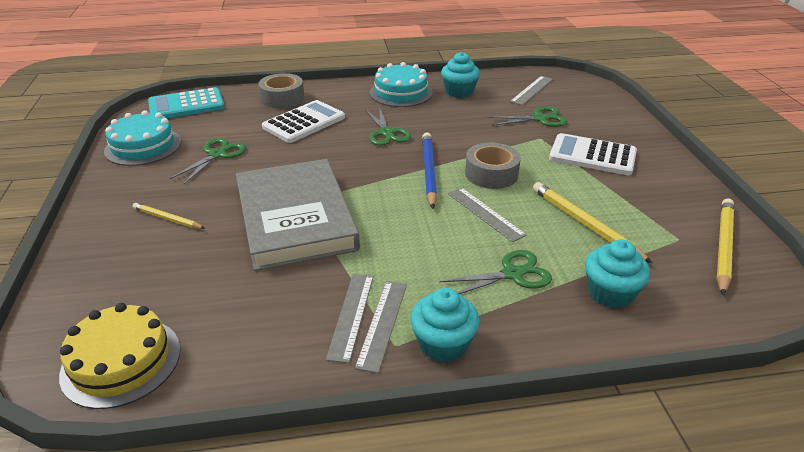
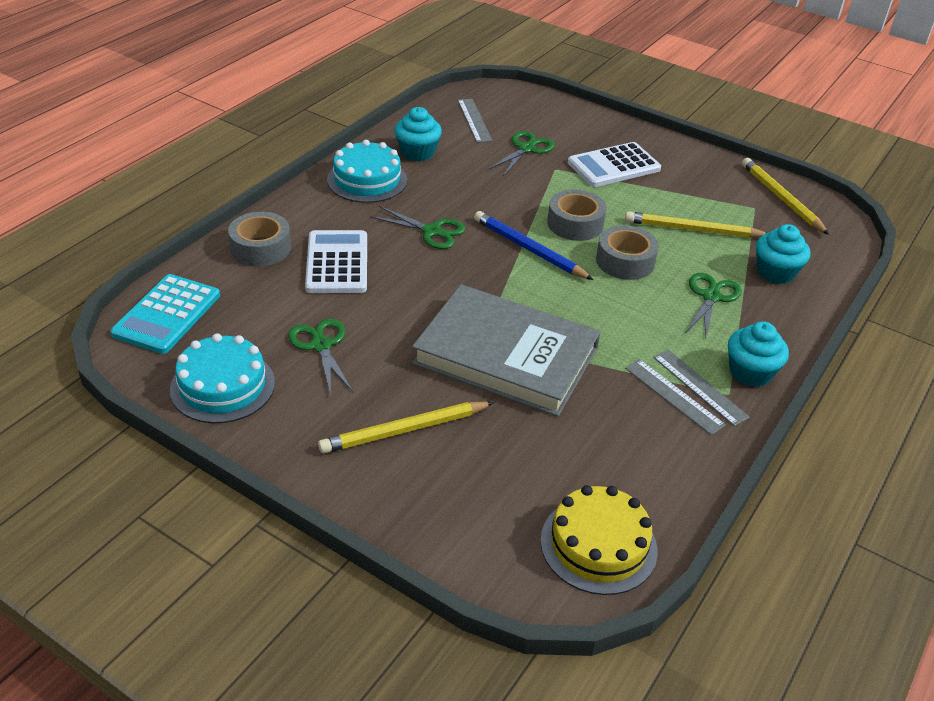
camera: 50 degrees left, 5 degrees up
(167, 219) = (404, 430): yellow pencil -> yellow pencil, size x1.67
(485, 213) = (625, 261): grey ruler -> grey tape

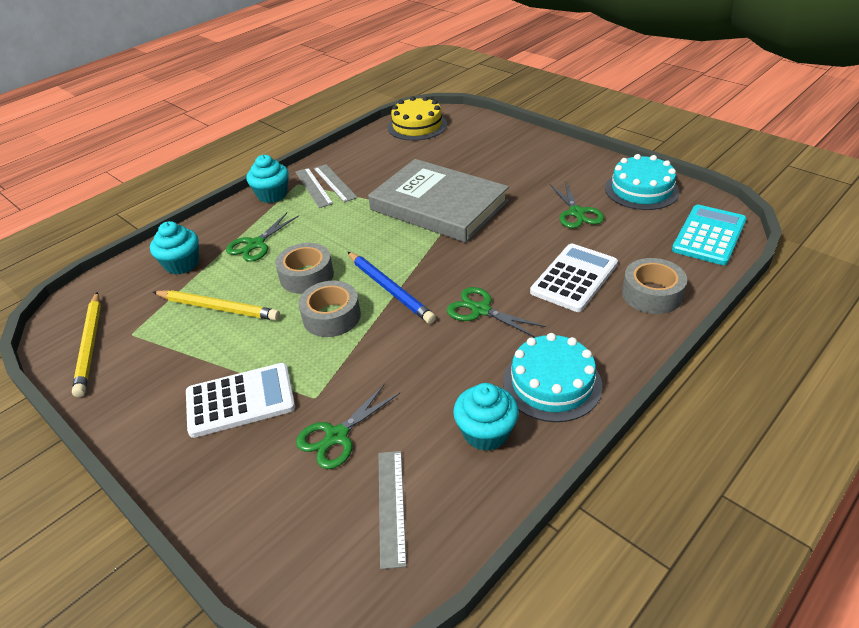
camera: 165 degrees left, 0 degrees up
(337, 263) = (574, 278): white calculator -> white calculator turned 150 degrees counterclockwise
(404, 430) = (515, 167): yellow pencil -> none

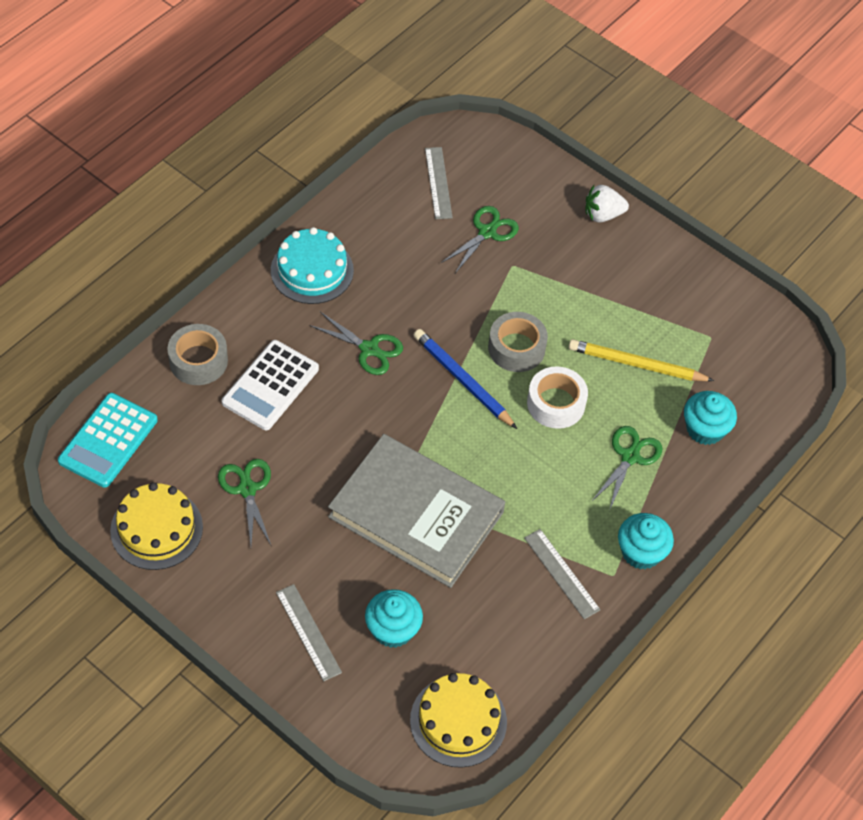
camera: 170 degrees right, 15 degrees up
(90, 345) = (744, 325): yellow pencil -> none
(182, 464) = (603, 215): none -> white strawberry
(240, 400) = (576, 265): white calculator -> none
(306, 276) = (556, 403): grey tape -> white tape
(313, 187) = (588, 565): grey ruler -> grey ruler (308, 632)
(486, 432) = (369, 231): turquoise cupcake -> turquoise cupcake (393, 629)
(641, 190) = (156, 529): turquoise cake -> yellow cake

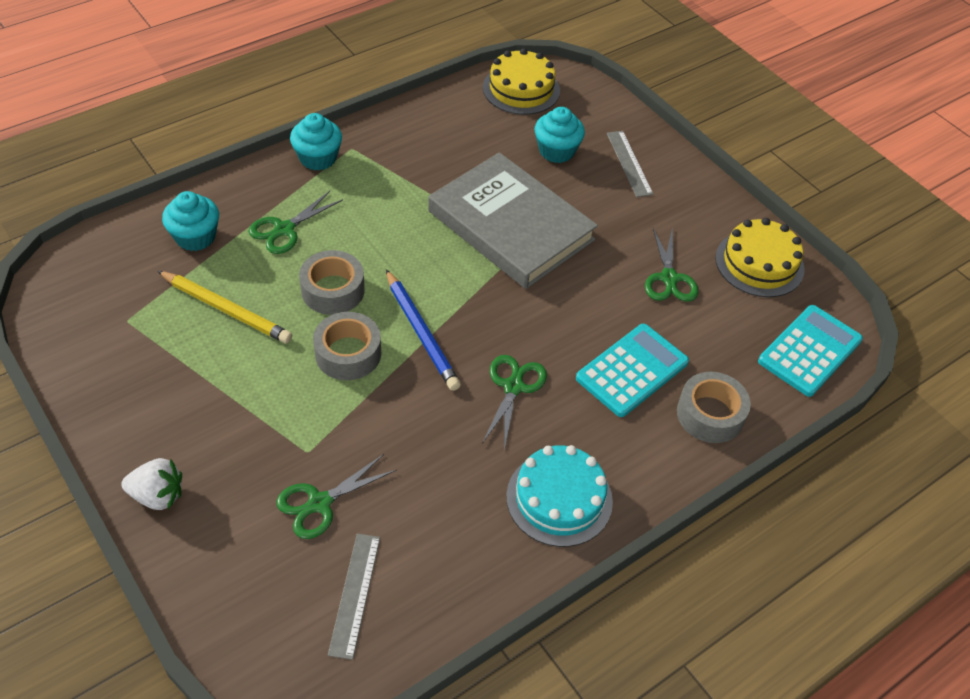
camera: 165 degrees left, 5 degrees down
(270, 386) = (632, 370): white calculator -> turquoise calculator
(369, 349) = (513, 387): green scissors -> green scissors turned 60 degrees clockwise
(556, 403) = (333, 290): white tape -> grey tape
(561, 573) = (396, 158): grey ruler -> none

